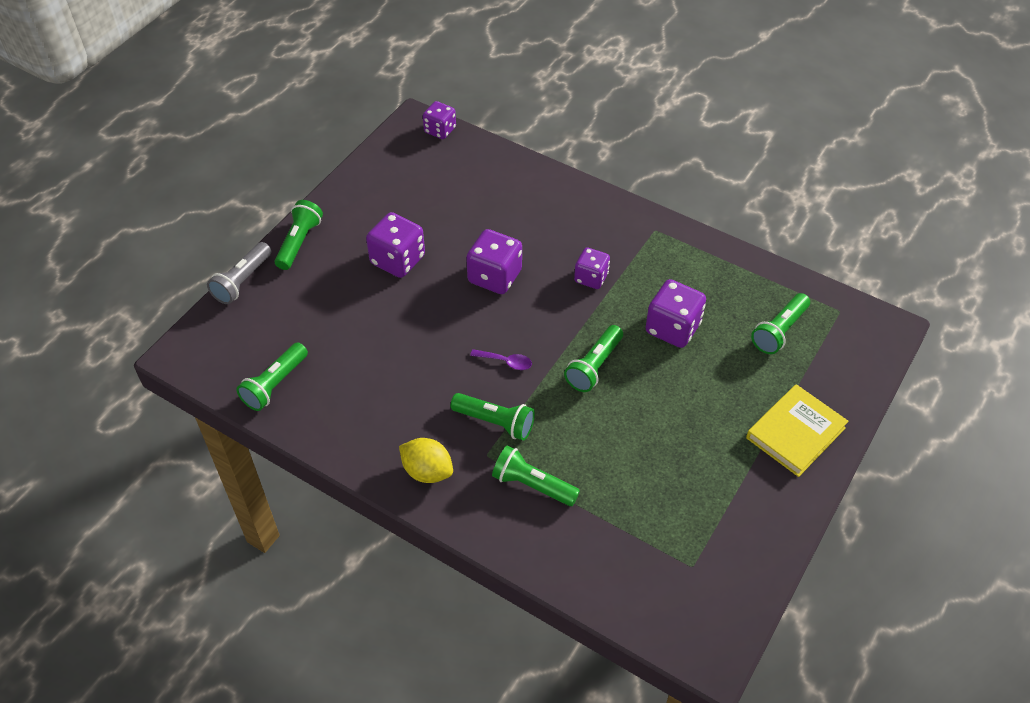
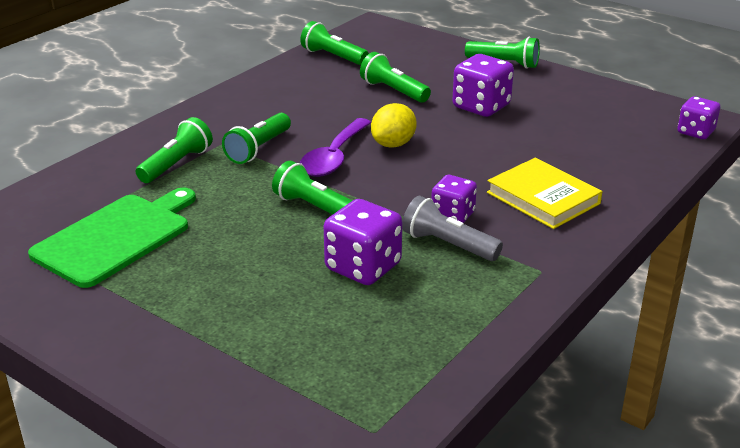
camera: 95 degrees right, 20 degrees down
(242, 281) = (454, 42): grey flashlight -> grey flashlight (448, 245)
(427, 471) = (215, 116): yellow lemon -> yellow lemon (393, 144)
(494, 276) = (456, 156): purple dice -> none
(506, 362) = (334, 157): purple spoon -> purple spoon, size x1.96
(666, 503) = (116, 237): none -> green cutting board
(779, 331) = (342, 359): green flashlight -> green flashlight (393, 91)
(795, 433) = (167, 346): yellow book -> yellow book (543, 198)

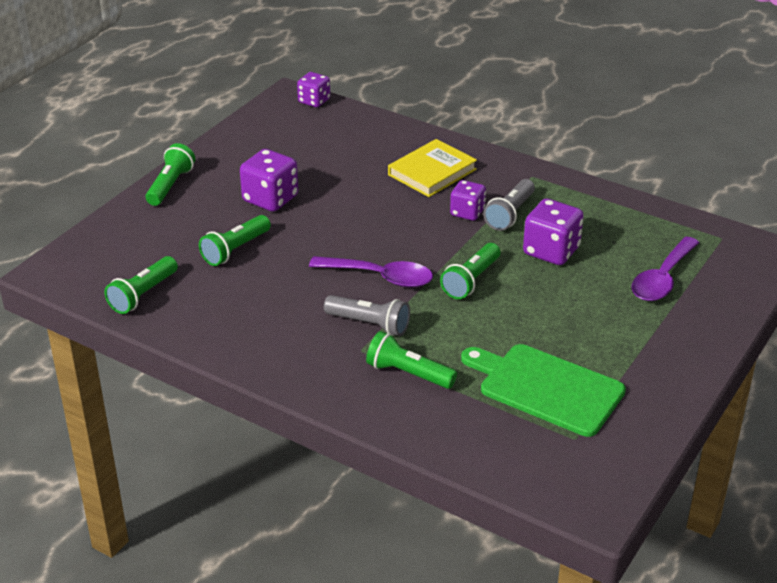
camera: 95 degrees left, 5 degrees up
(258, 149) = (369, 324): green flashlight -> grey flashlight
(283, 351) = (662, 279): none -> purple spoon
(393, 144) = (350, 245): yellow lemon -> none

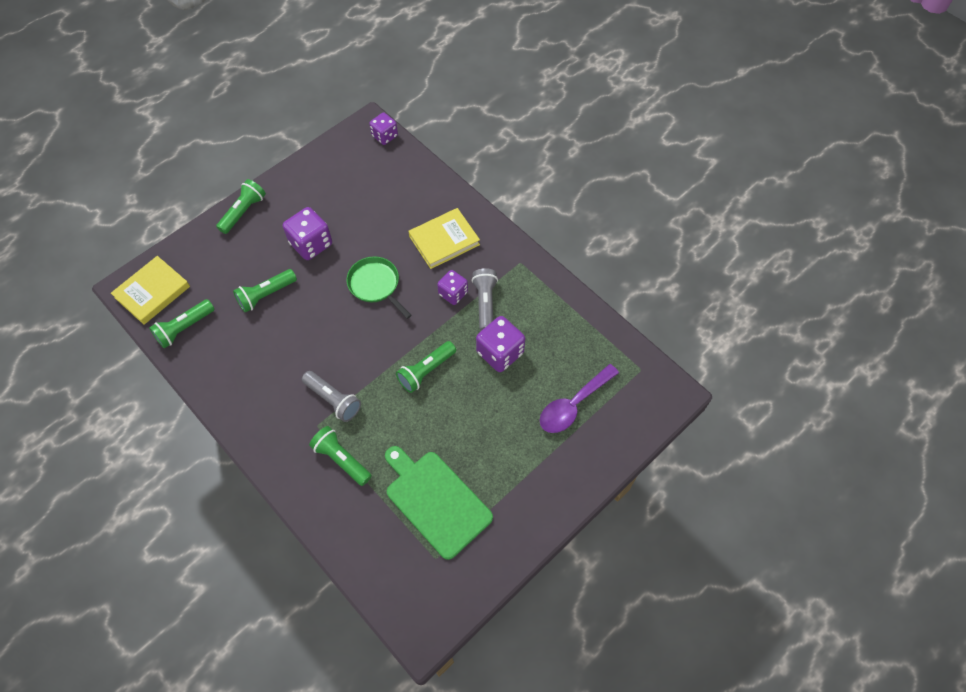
camera: 15 degrees right, 25 degrees up
(84, 270) = (152, 292): none -> yellow book
(369, 220) = (375, 285): none -> green pan
(380, 277) = (360, 351): purple spoon -> none
(510, 214) = (485, 303): grey flashlight -> grey flashlight turned 135 degrees clockwise

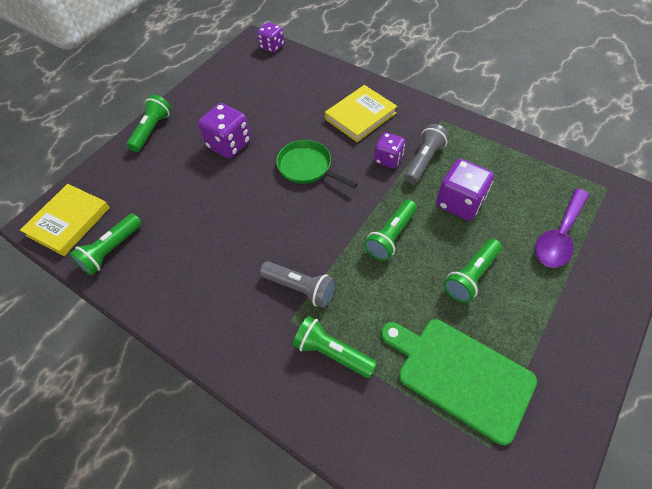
camera: 10 degrees left, 5 degrees down
(266, 295) = (194, 199): green flashlight -> green flashlight (471, 276)
(485, 303) = (424, 161): grey flashlight -> grey flashlight turned 45 degrees clockwise

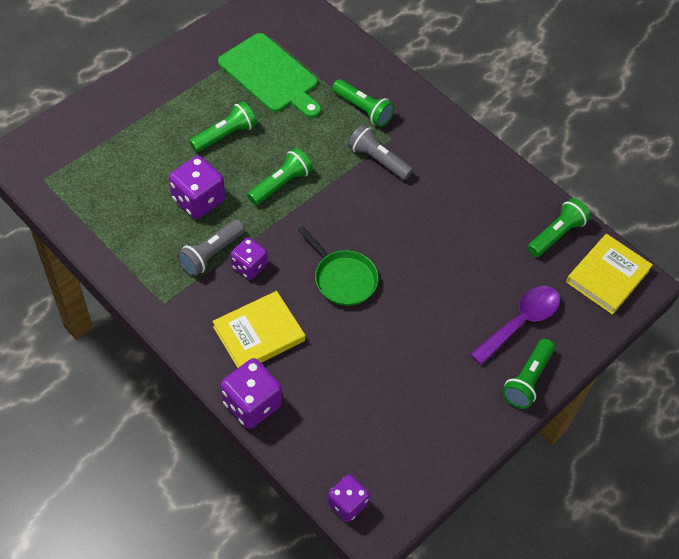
camera: 175 degrees left, 0 degrees up
(229, 144) = (430, 333): purple dice -> purple dice (251, 404)
(559, 236) = (125, 148): purple spoon -> purple spoon (521, 322)

